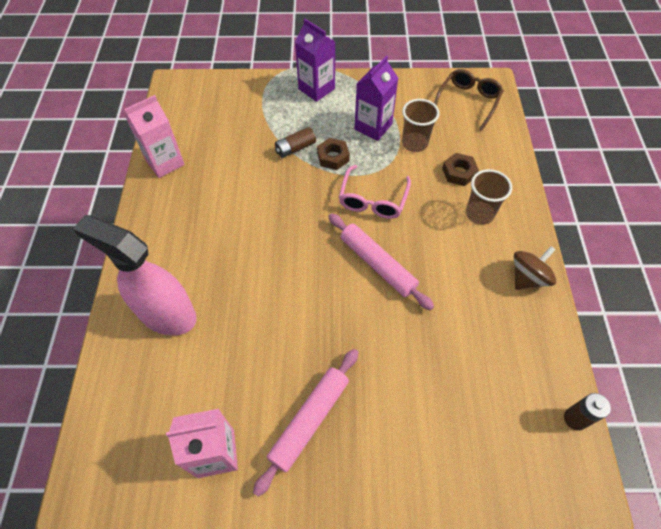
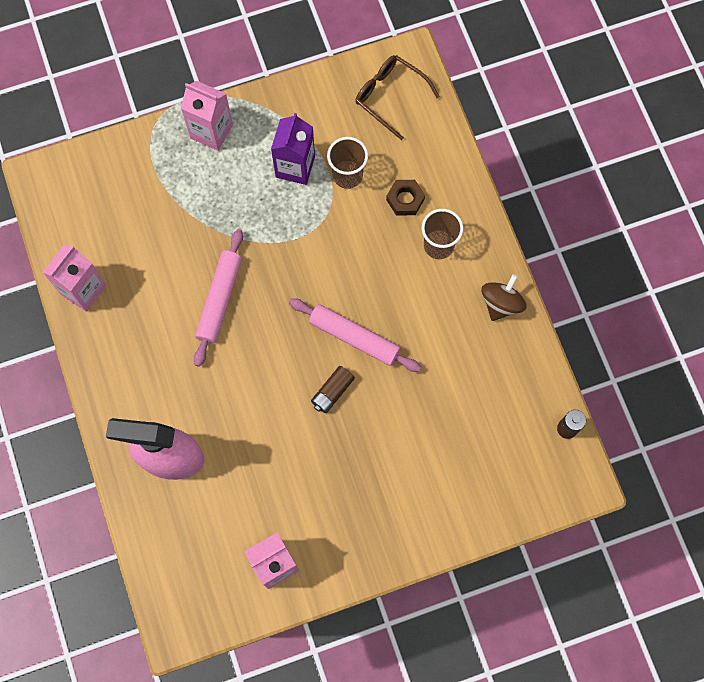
camera: 20 degrees left, 15 degrees up
(295, 148) = (219, 224): brown battery -> brown battery (332, 392)
(309, 421) = (343, 509): pink rolling pin -> pink rolling pin (219, 300)
(316, 89) = (211, 131): purple carton -> pink carton
(333, 157) = (265, 222): brown nut -> none
(373, 199) = (326, 263): pink glasses -> none
(468, 102) = (390, 97): brown glasses -> brown glasses turned 60 degrees counterclockwise

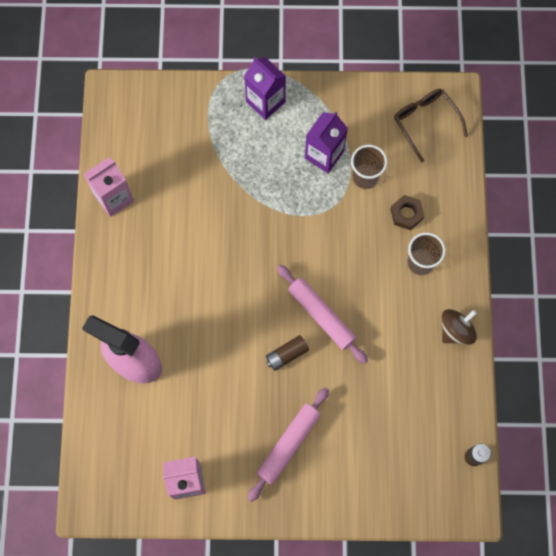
camera: 20 degrees right, 0 degrees up
(211, 131) = (265, 102): pink carton -> purple carton
(219, 300) = (221, 245): pink rolling pin -> pink rolling pin (288, 445)

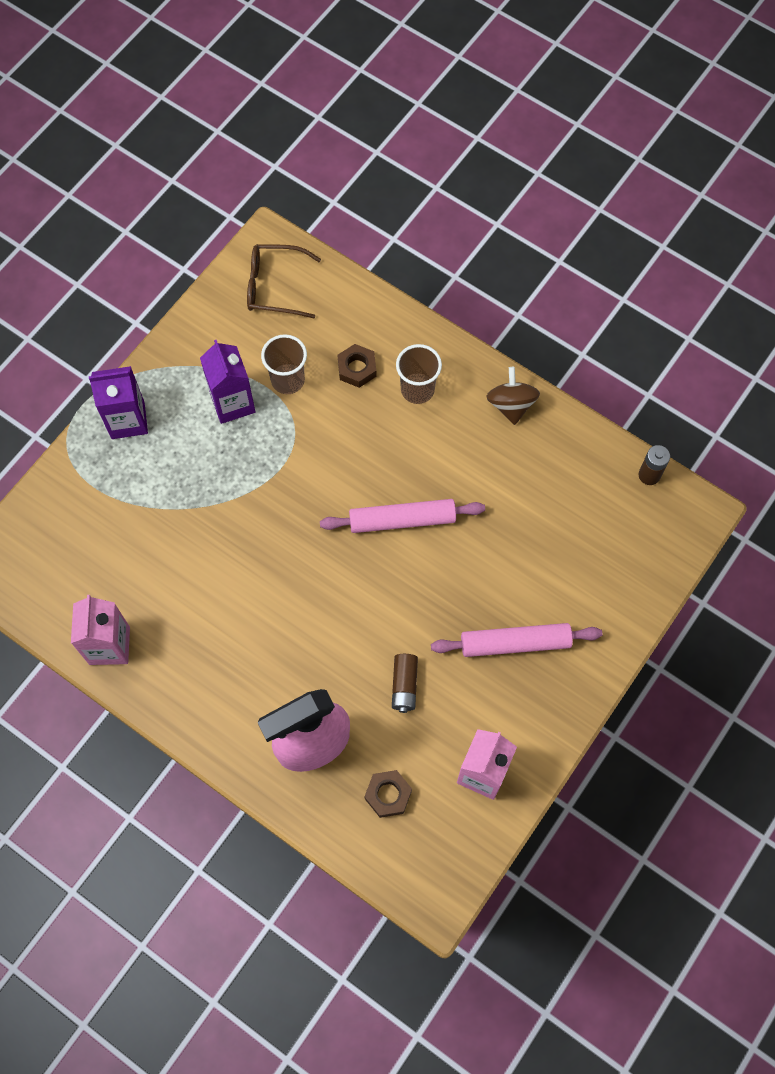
camera: 55 degrees left, 5 degrees down
(133, 430) = (388, 795): none -> brown nut
(286, 354) = (419, 581): brown battery -> brown battery (404, 685)
(288, 445) = (515, 643): pink rolling pin -> pink rolling pin turned 75 degrees counterclockwise

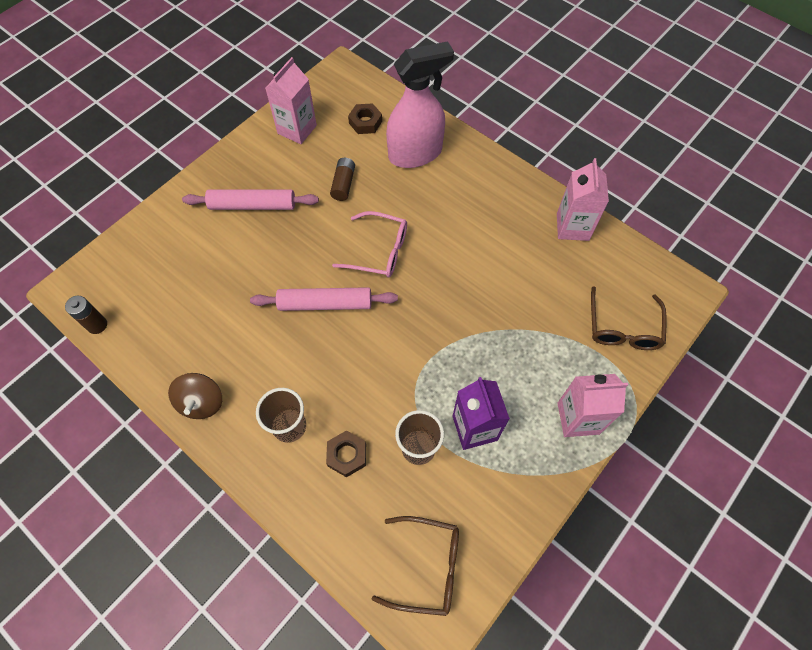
camera: 175 degrees left, 5 degrees down
(67, 519) = (623, 327): none -> brown glasses
(128, 420) = (578, 418): purple carton -> pink carton
(348, 591) = (378, 251): none -> pink glasses

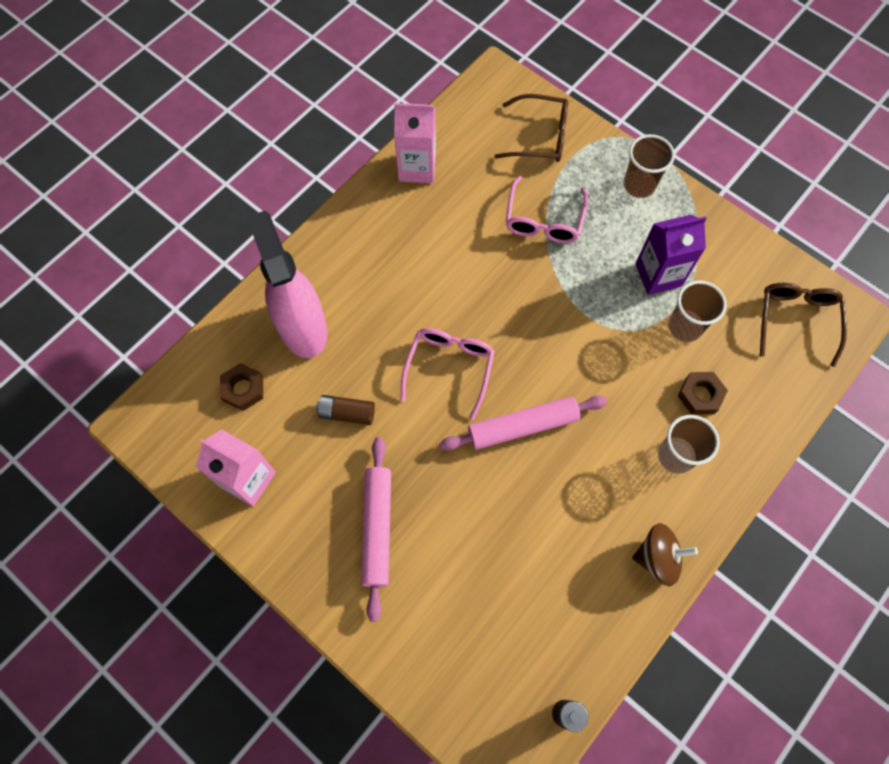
camera: 90 degrees left, 5 degrees up
(325, 304) = (523, 426): pink rolling pin -> pink rolling pin turned 75 degrees clockwise
(528, 328) = (544, 220): none -> pink glasses
(578, 418) = (639, 185): pink carton -> brown cup

